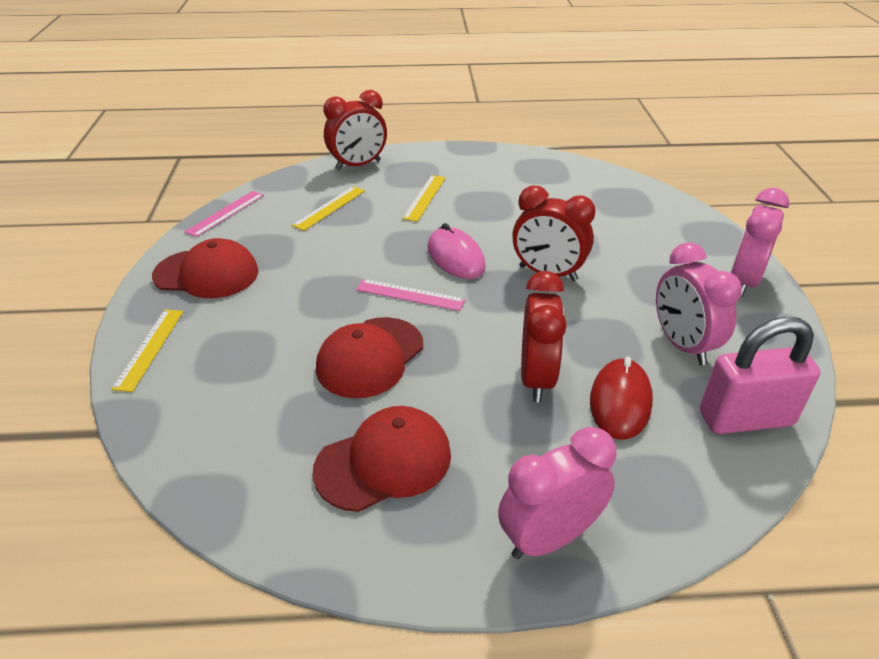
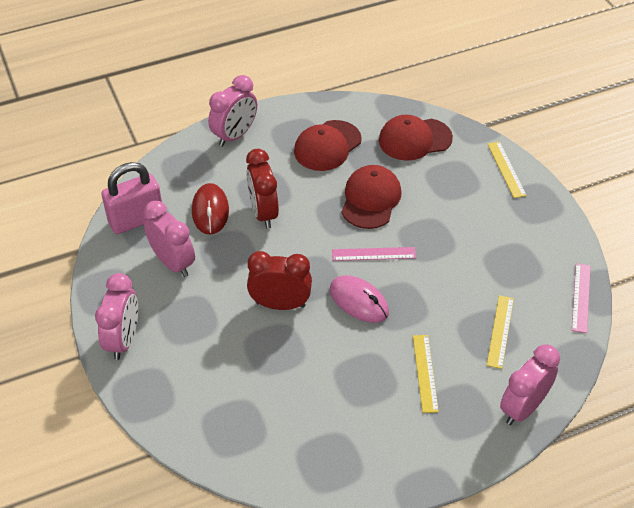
camera: 160 degrees right, 10 degrees up
(206, 274) = (530, 231): red cap -> red cap (414, 139)
(358, 165) = (523, 407): red clock -> pink clock

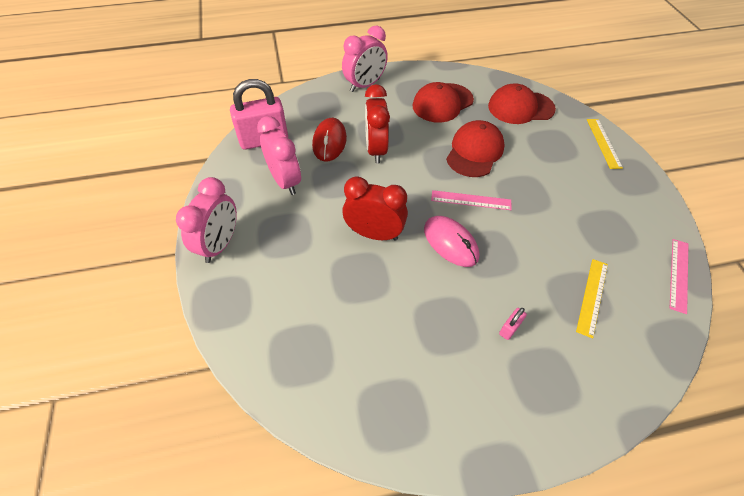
camera: 10 degrees right, 5 degrees up
(425, 373) = (509, 328): yellow ruler -> pink padlock
(523, 407) = (614, 388): pink clock -> none

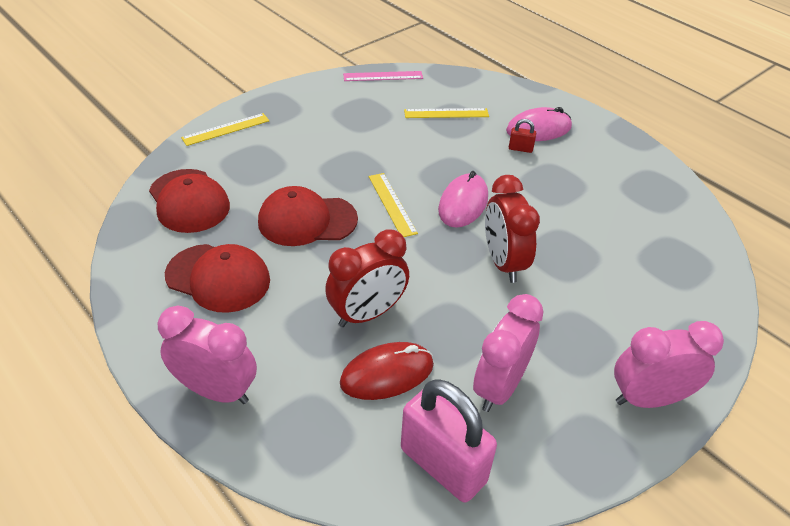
camera: 120 degrees left, 10 degrees down
(471, 200) = (392, 204): pink ruler -> yellow ruler
(509, 328) = (520, 149): pink padlock -> red padlock
(538, 367) = (538, 129): none -> pink mouse

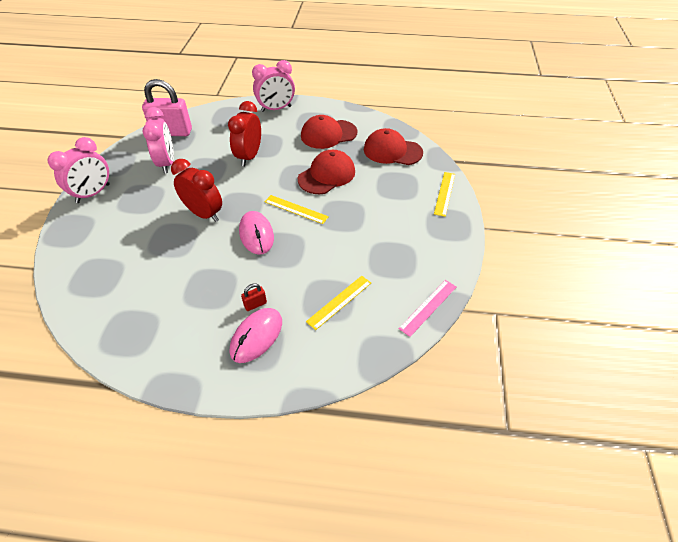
camera: 140 degrees right, 5 degrees up
(387, 374) = (218, 143): red mouse -> none

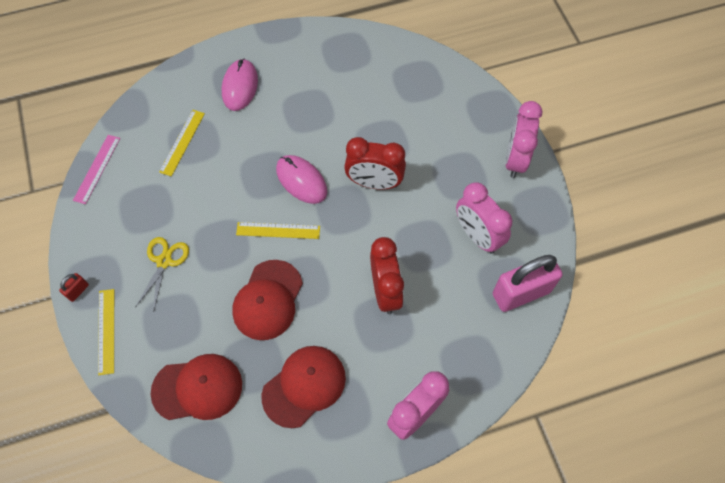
camera: 155 degrees right, 15 degrees up
(255, 304) = (257, 111): red padlock -> red padlock (78, 291)
(390, 218) = (164, 261): none -> yellow scissors

